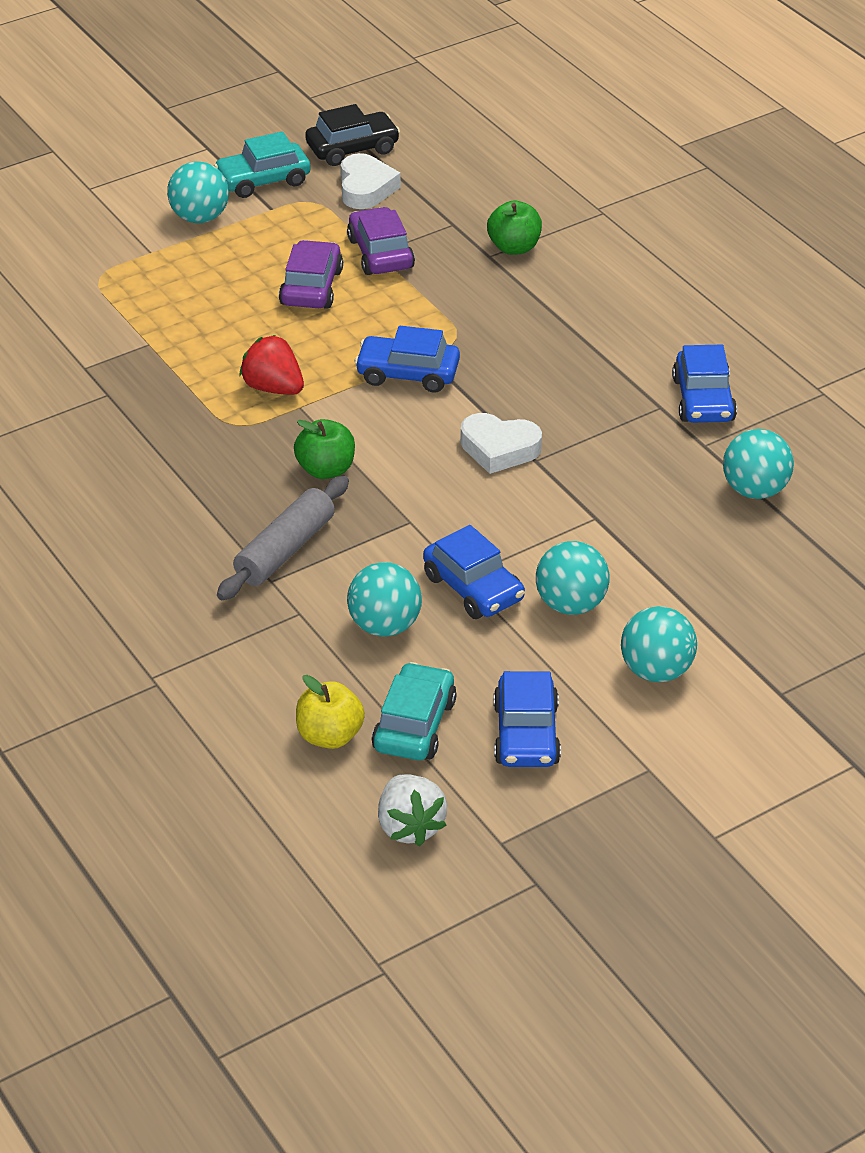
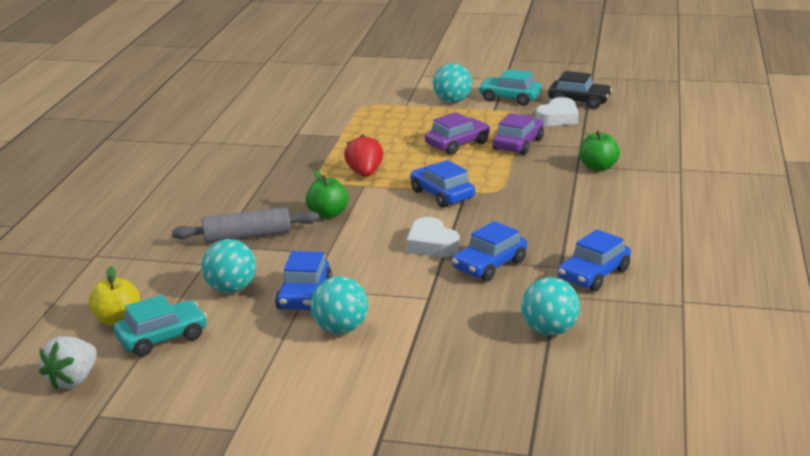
camera: 45 degrees right, 15 degrees down
(526, 734) = (205, 374): blue car -> blue car (489, 265)
(656, 671) = (328, 385): turquoise ball -> none

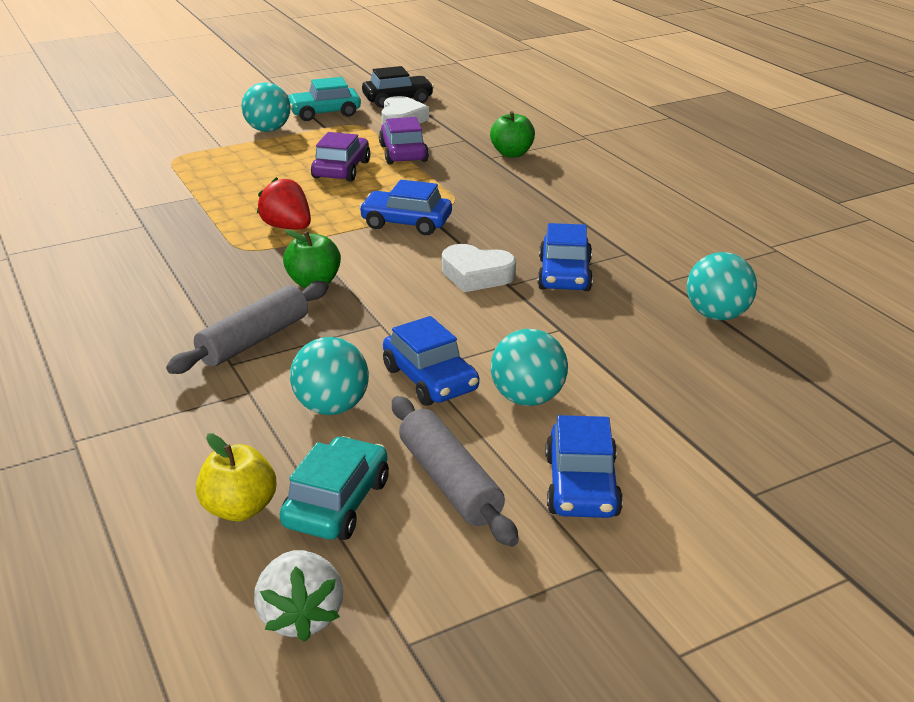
camera: 40 degrees left, 5 degrees up
(229, 353) = (449, 482): none -> grey rolling pin
(593, 274) = (666, 250): blue car -> blue car (581, 486)

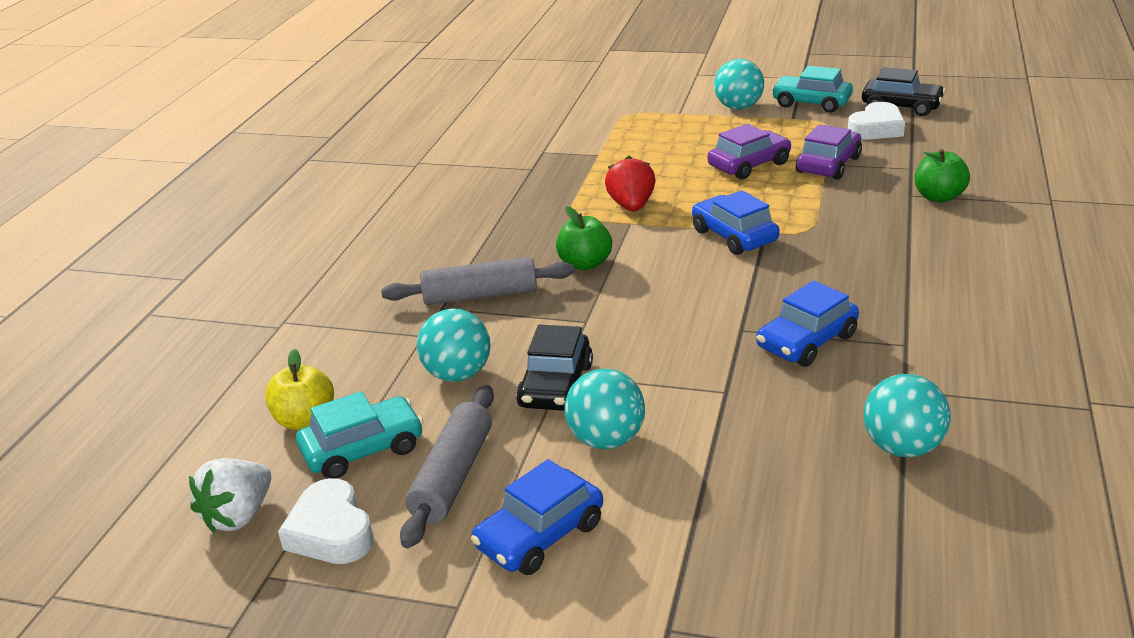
camera: 45 degrees right, 0 degrees up
(430, 379) = (556, 386): blue car -> black car
(476, 275) = (725, 309): white heart -> white heart (331, 531)

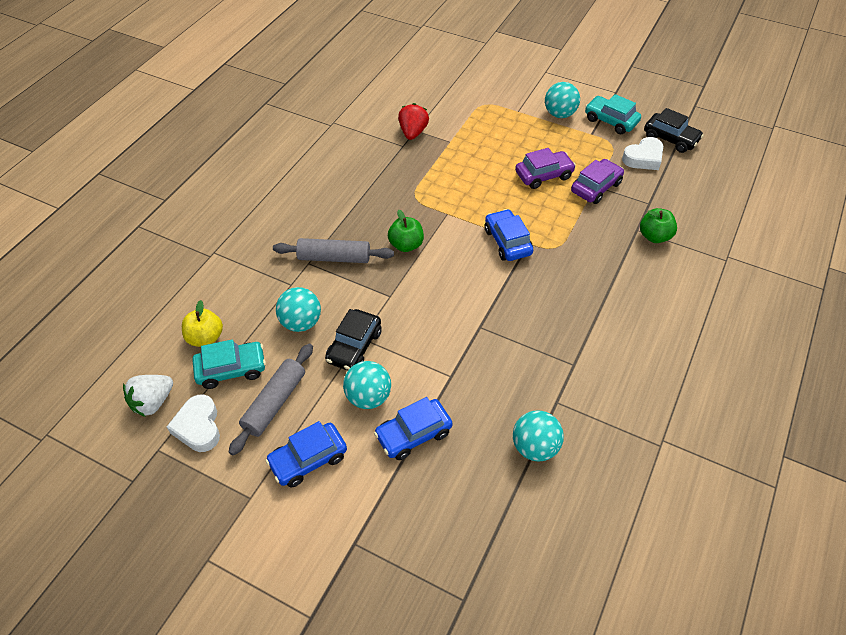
camera: 10 degrees right, 20 degrees up
(631, 206) = (453, 197): red strawberry -> red strawberry (413, 132)
(806, 341) = (514, 347): blue car -> blue car (413, 434)

